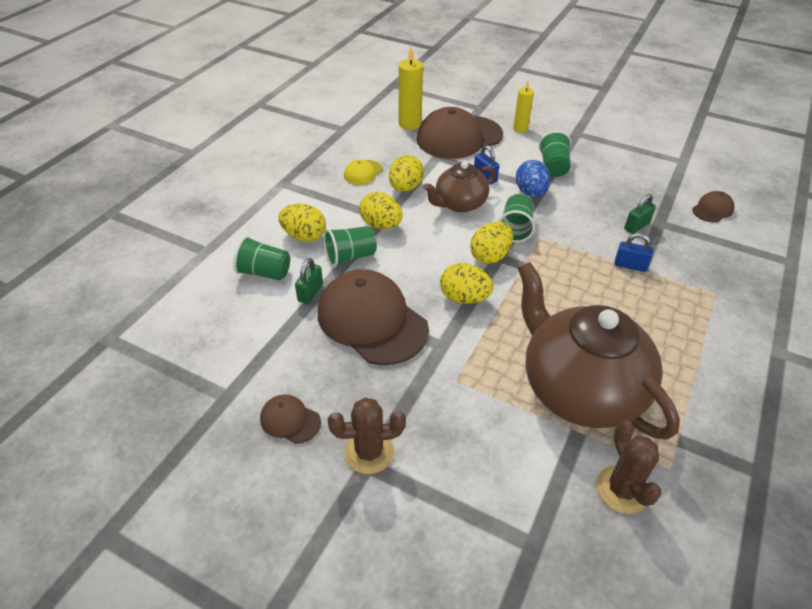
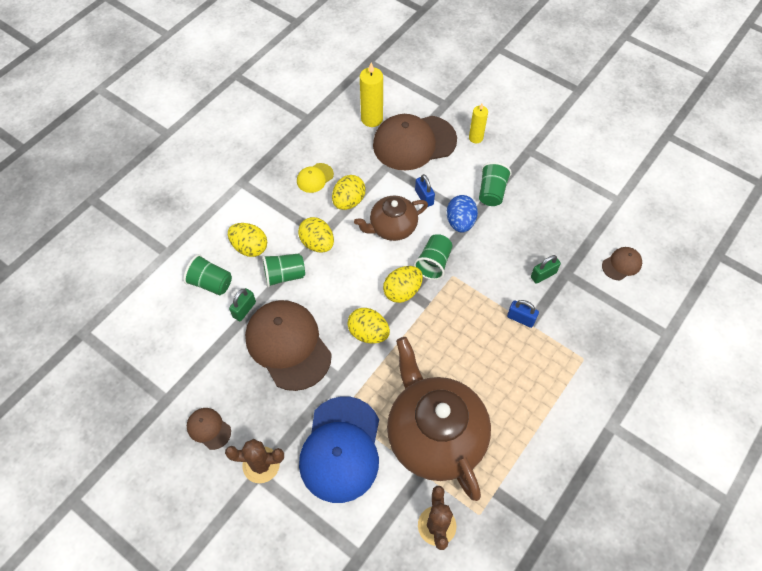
camera: 10 degrees right, 15 degrees up
(468, 419) = (341, 449): none -> blue cap

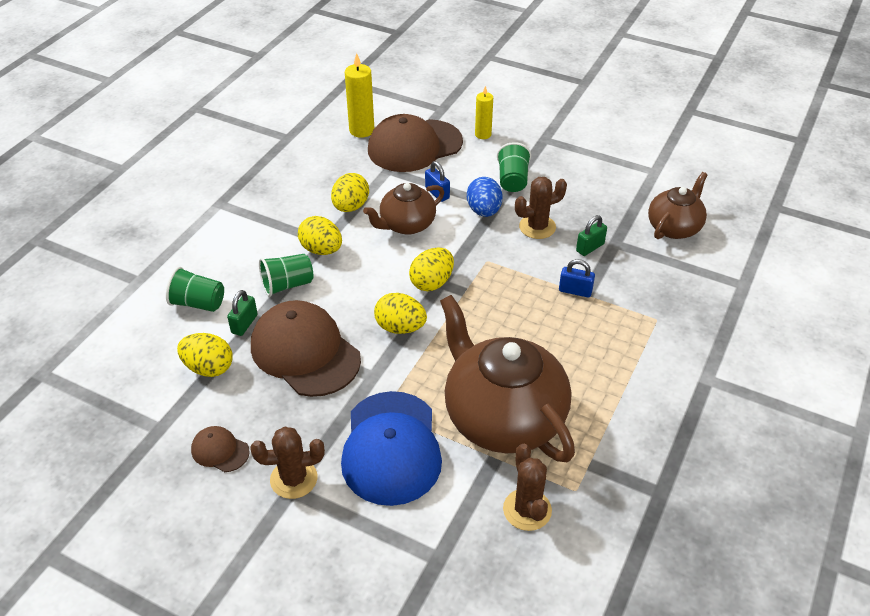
camera: 10 degrees left, 15 degrees down
(250, 247) = (240, 263): yellow egg -> yellow egg (209, 368)
(315, 178) = (306, 190): yellow cap -> none
(433, 263) = (462, 252): green cup -> none
(502, 246) = (537, 227): none -> brown cactus
(621, 264) = (674, 227): brown cap -> brown teapot

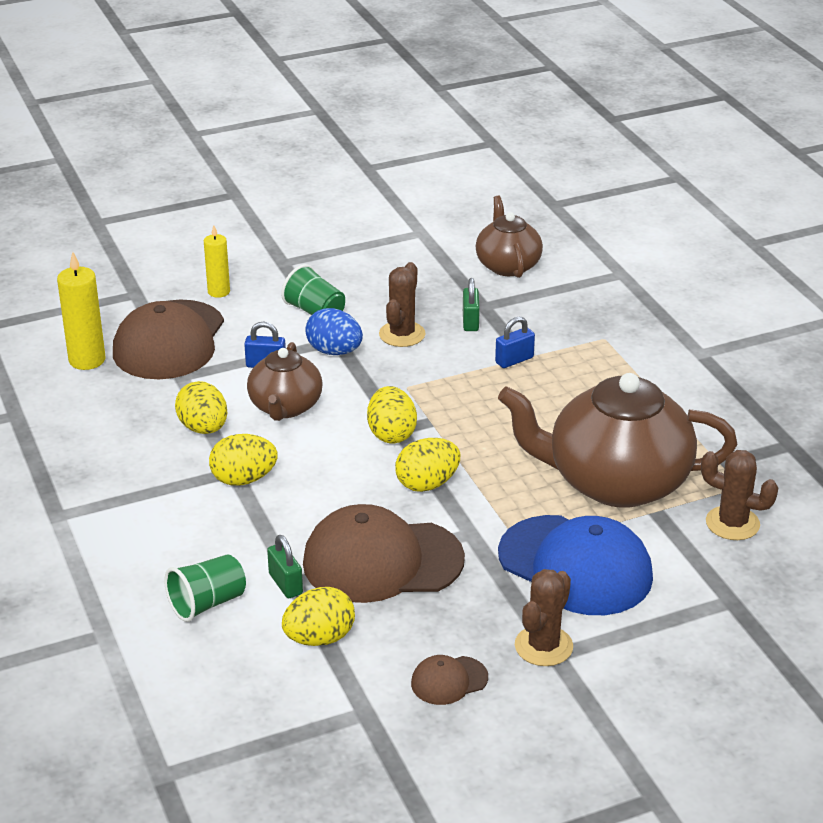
camera: 50 degrees left, 10 degrees down
(287, 285) = (265, 527): green cup -> none

